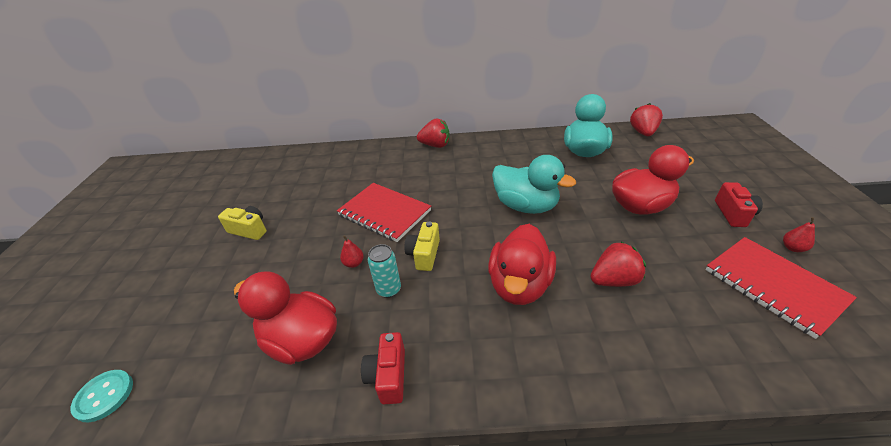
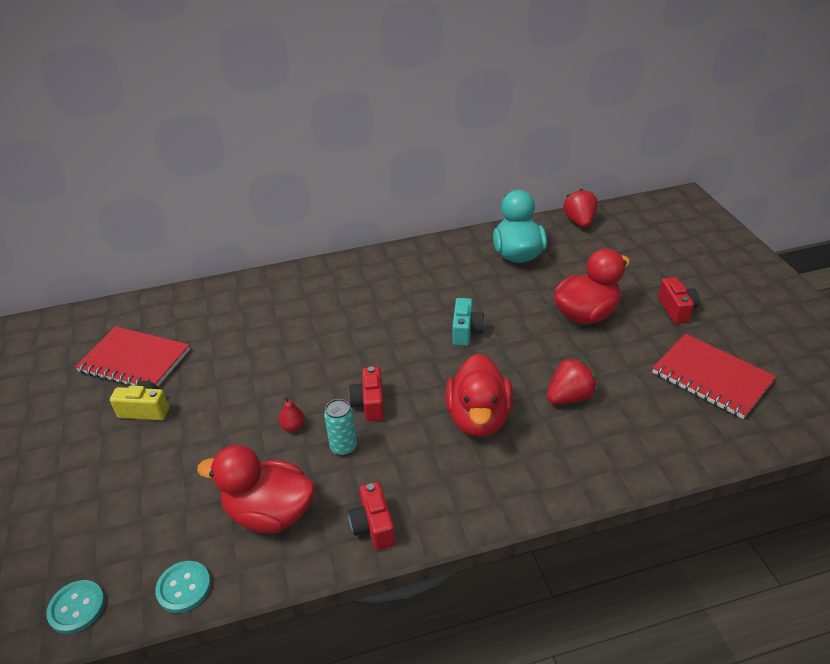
camera: 15 degrees left, 0 degrees up
(197, 399) = (184, 587): none -> turquoise button
(384, 213) = (306, 364): red notebook -> red notebook (134, 361)
(424, 254) = (369, 404): yellow camera -> red camera
(435, 145) = (338, 267): red strawberry -> none
(525, 206) = (466, 331): turquoise duck -> turquoise camera
(792, 248) = (729, 337): red pear -> none

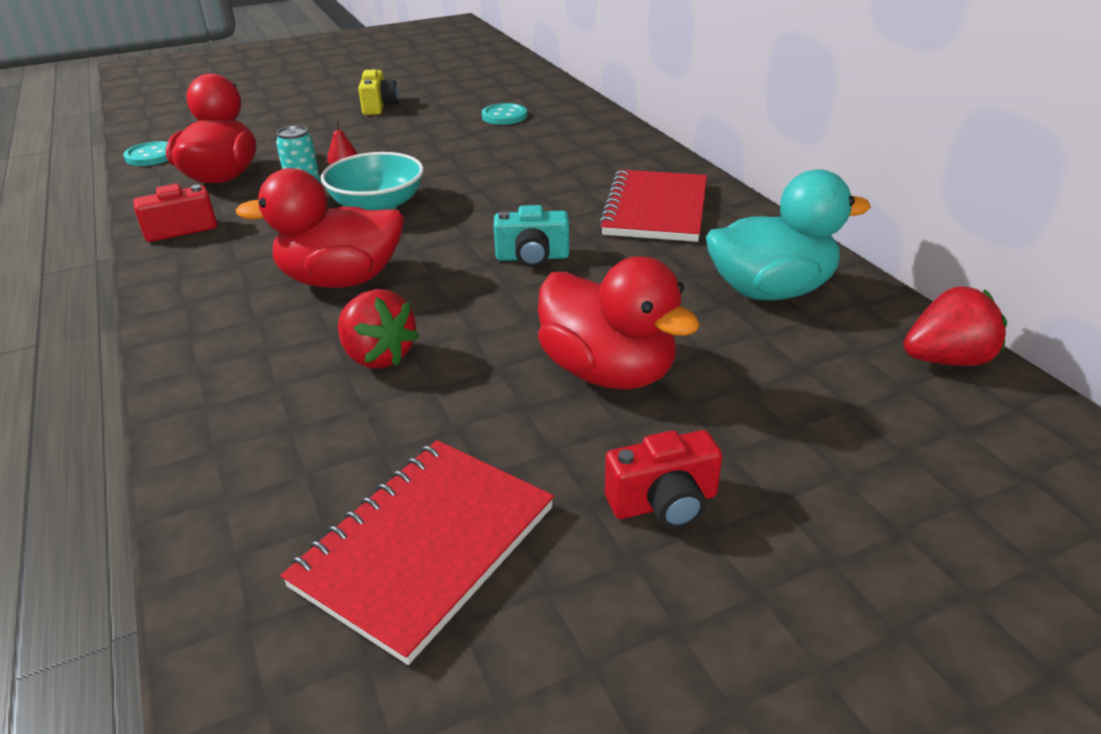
camera: 80 degrees right, 5 degrees down
(77, 608) = (154, 124): turquoise button -> turquoise button (504, 116)
(134, 361) = (451, 91): red notebook -> red notebook (655, 209)
(369, 404) = (378, 206): red camera -> turquoise bowl

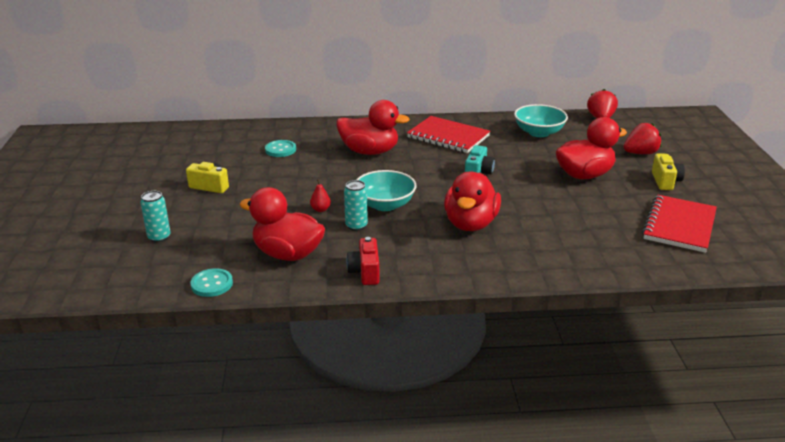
camera: 70 degrees left, 5 degrees down
(250, 113) = (159, 237): none -> turquoise can
(378, 356) = (551, 221): red strawberry -> red strawberry (640, 153)
(425, 546) = (679, 225): red notebook -> red notebook turned 60 degrees clockwise
(544, 165) = (370, 151): none -> red duck
(664, 503) = (665, 181): red camera -> yellow camera
(770, 290) = (539, 132): turquoise duck -> turquoise bowl

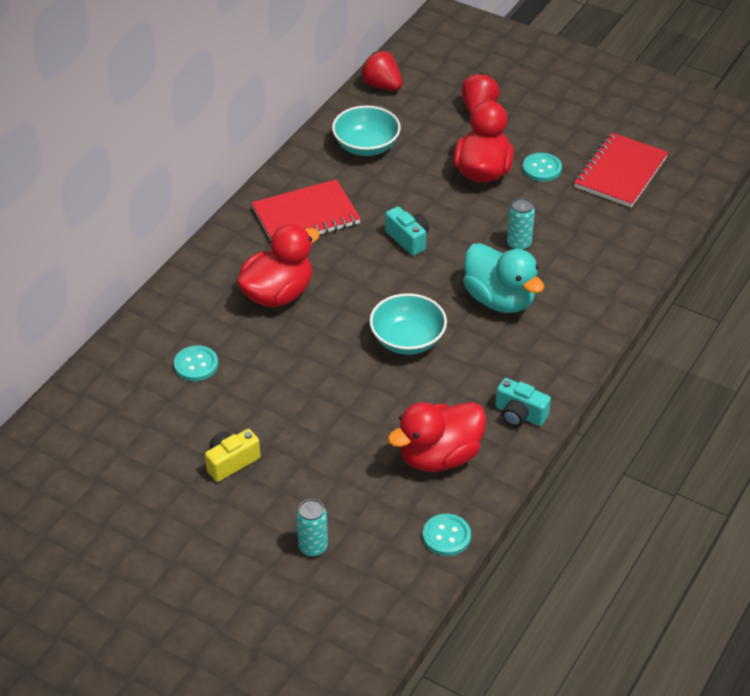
camera: 55 degrees left, 15 degrees up
(320, 209) = (372, 393): red pear -> none
(356, 226) = (430, 381): turquoise can -> turquoise can (519, 244)
(365, 272) = (519, 415): red camera -> turquoise camera
(470, 224) = (499, 299): red duck -> turquoise duck
(625, 194) = (542, 168): none -> turquoise button
(665, 181) = (543, 129): yellow camera -> none
(679, 225) = (620, 172): red notebook -> red notebook turned 60 degrees clockwise

